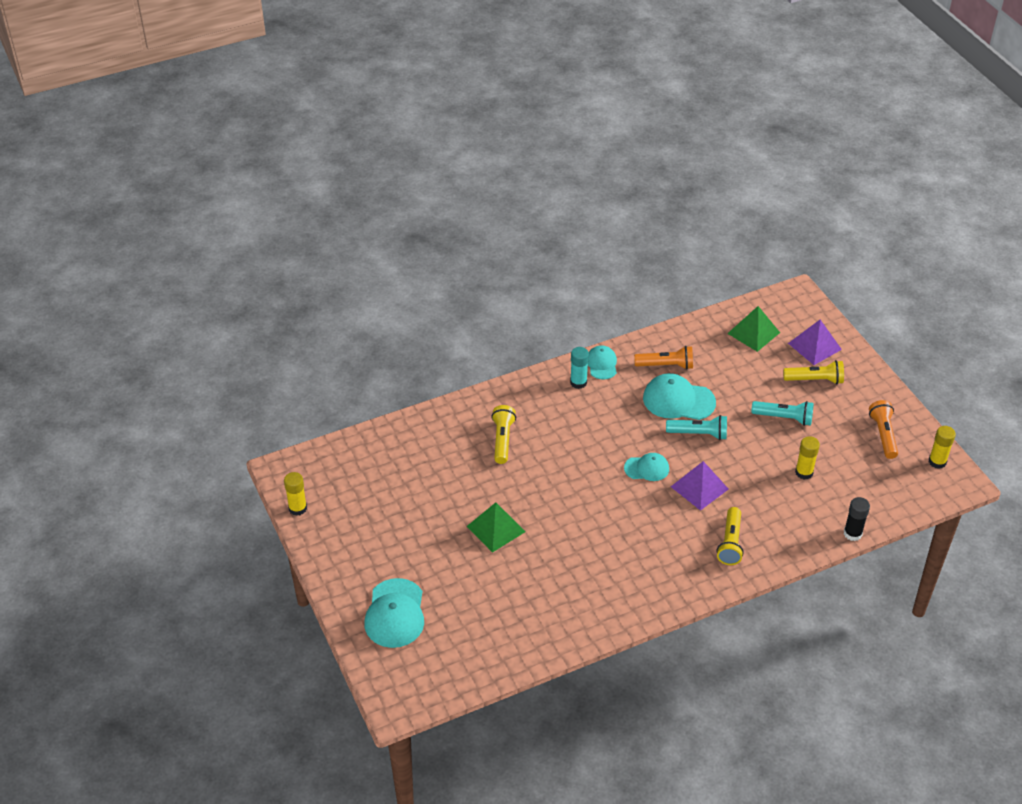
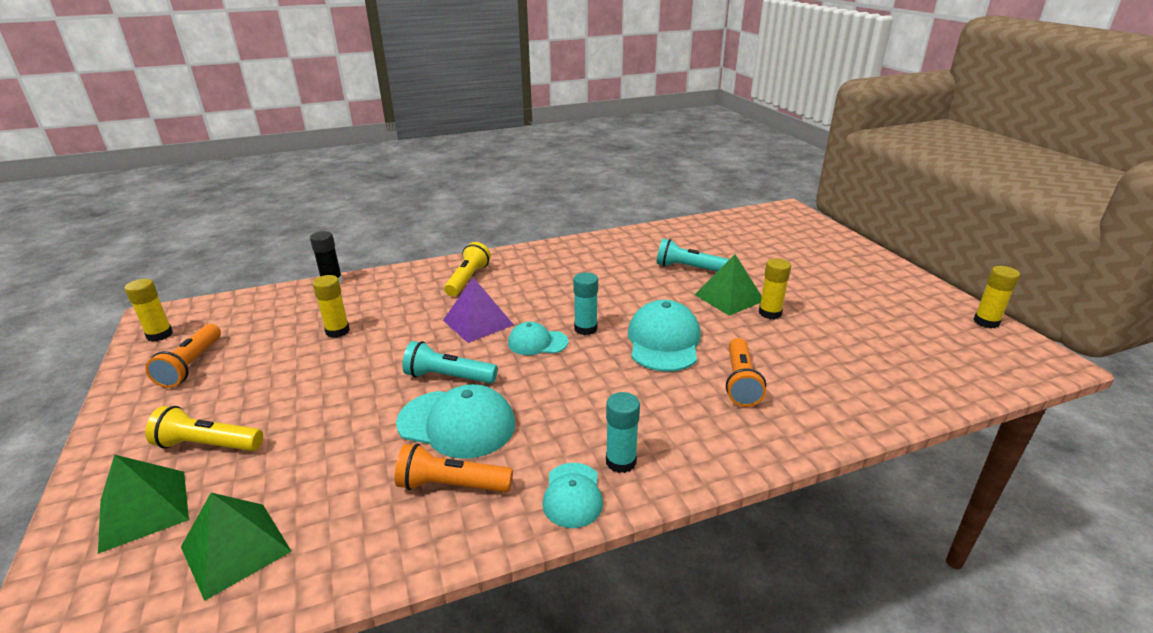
camera: 175 degrees left, 15 degrees down
(395, 613) = (814, 248): turquoise cap -> turquoise cap (664, 341)
(466, 510) = (770, 313): none -> yellow glue stick
(502, 440) = (740, 382): yellow flashlight -> orange flashlight
(613, 485) = (585, 328): none -> turquoise glue stick
(784, 418) = (310, 392): turquoise flashlight -> turquoise flashlight (688, 268)
(814, 346) = (143, 509): purple pyramid -> green pyramid

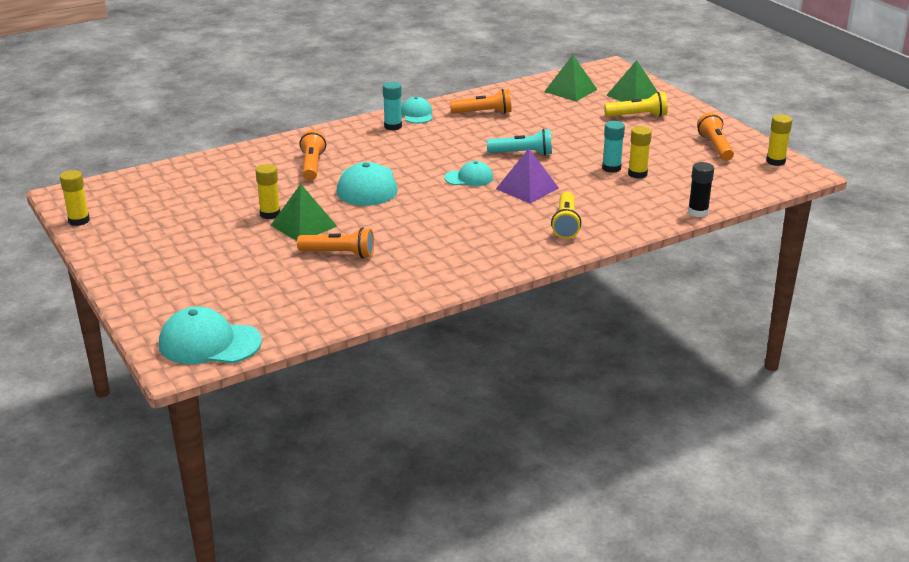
camera: 170 degrees right, 0 degrees up
(457, 424) = (498, 133): turquoise cap -> turquoise cap (209, 343)
(585, 328) = (433, 190): turquoise glue stick -> turquoise glue stick (611, 168)
(688, 268) = (339, 254): turquoise flashlight -> orange flashlight

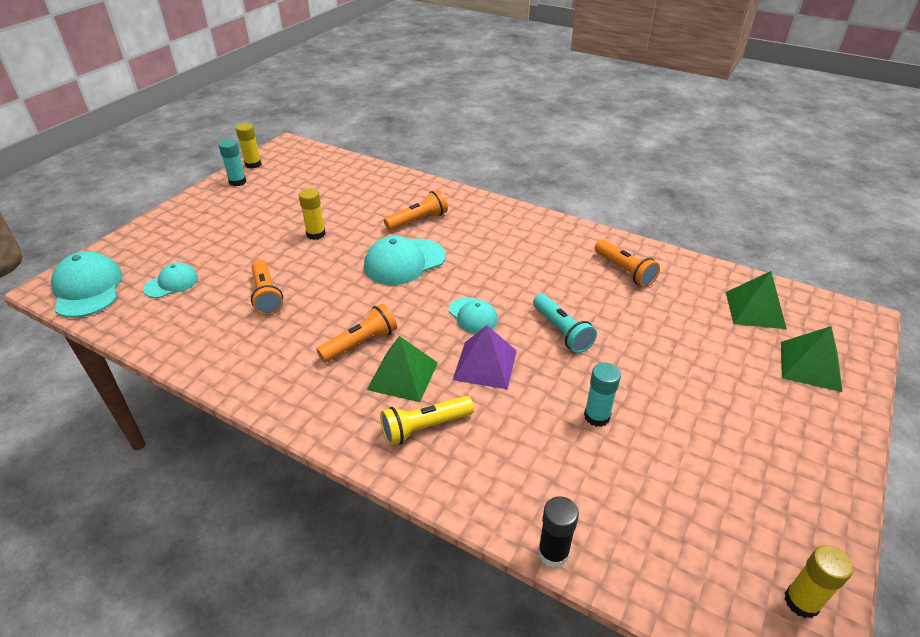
camera: 60 degrees right, 10 degrees up
(303, 225) = (306, 257): green pyramid -> green pyramid (402, 376)
(393, 126) = (534, 231): turquoise glue stick -> turquoise glue stick (237, 182)
(417, 114) = (574, 234): turquoise cap -> turquoise cap (171, 283)
(637, 116) = (761, 389): yellow flashlight -> none
(637, 174) = (604, 447): yellow glue stick -> none
(715, 147) = (765, 504): orange flashlight -> orange flashlight (360, 343)

